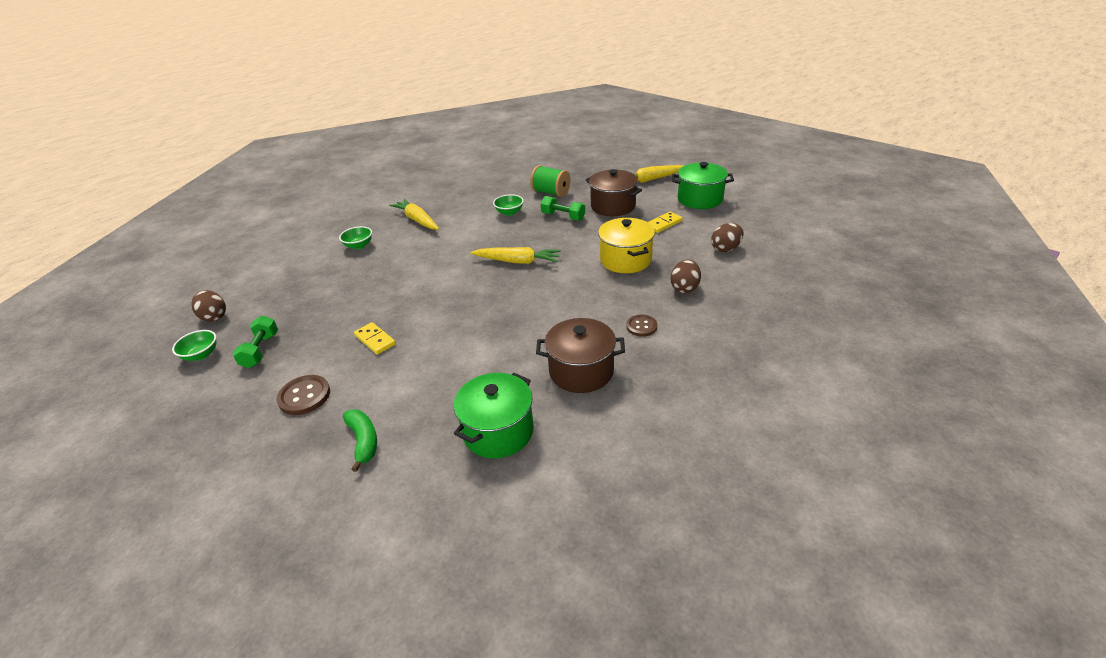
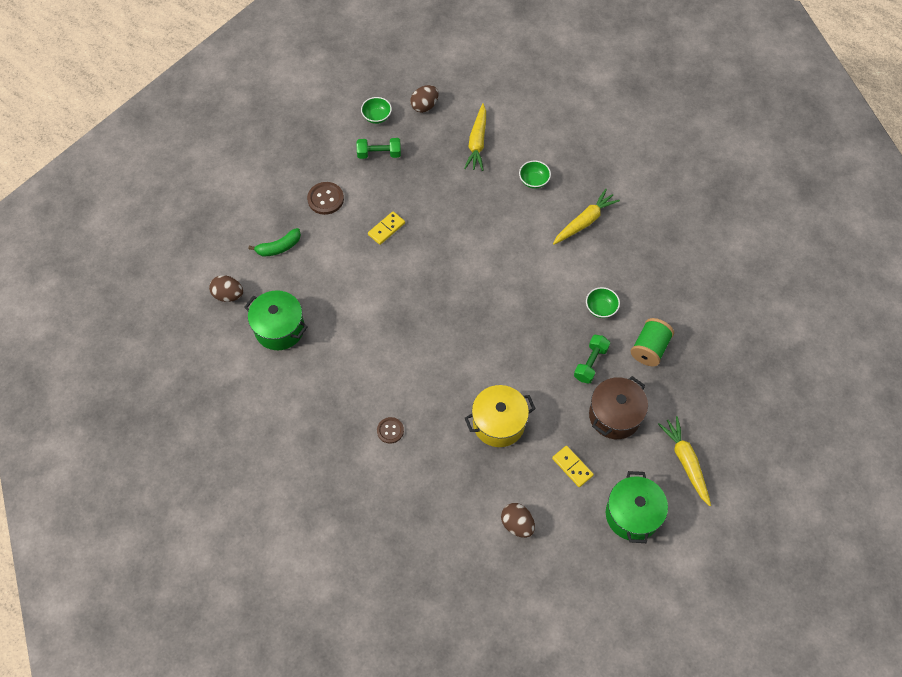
camera: 85 degrees right, 25 degrees up
(517, 261) = (499, 324): yellow carrot -> yellow carrot (477, 142)
(581, 371) = (337, 382): brown pot -> none
(684, 288) = (447, 473): brown egg -> brown egg (228, 295)

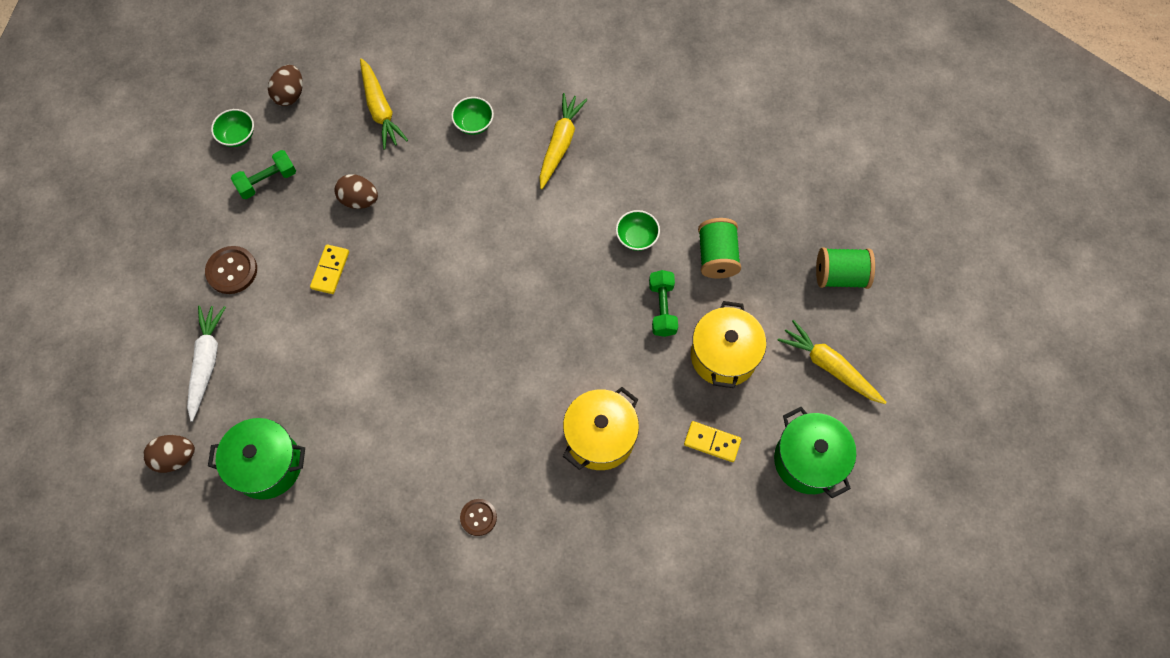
camera: 30 degrees left, 5 degrees up
(279, 247) = (207, 362): green banana -> white carrot
(517, 524) = (690, 546): brown egg -> brown egg (359, 200)
(614, 415) = (723, 355): brown pot -> yellow pot
(731, 406) = (840, 276): none -> green spool

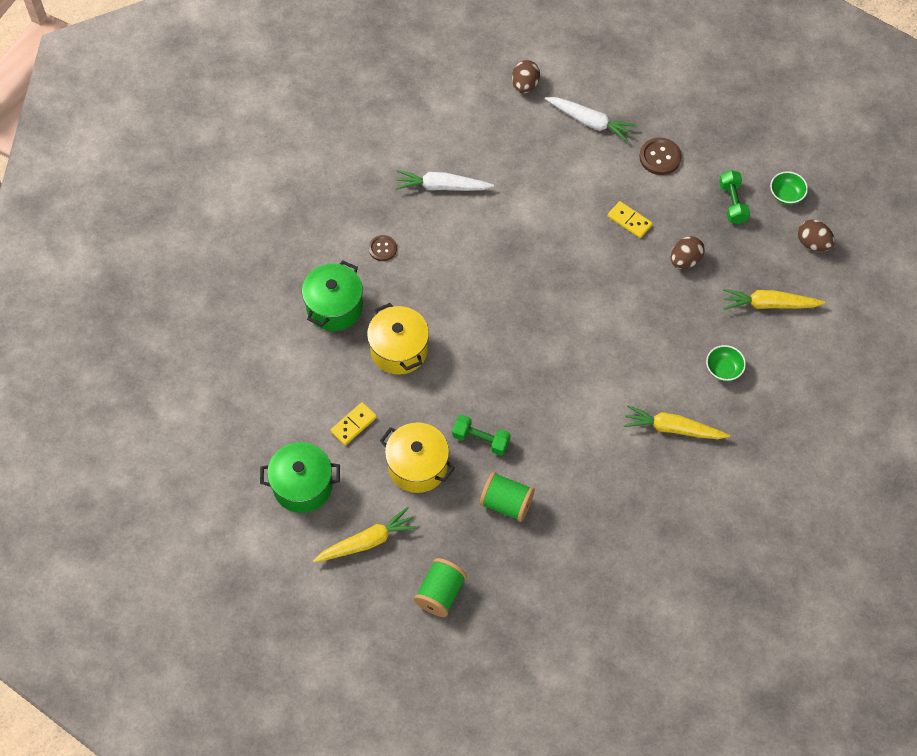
camera: 115 degrees right, 5 degrees down
(267, 465) = (490, 136): green pot -> green pot (334, 307)
(363, 489) = (442, 186): none -> white carrot
(560, 144) = (673, 428): yellow carrot -> yellow carrot turned 150 degrees clockwise
(637, 237) = (554, 449): green bowl -> none

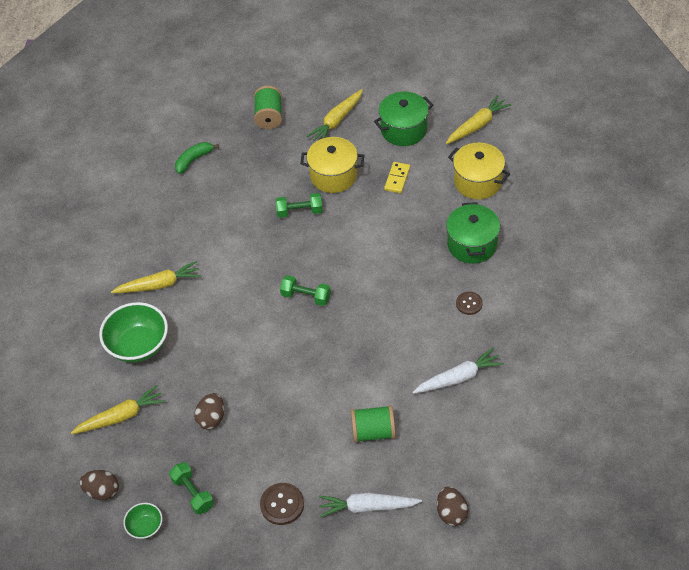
camera: 155 degrees right, 10 degrees down
(220, 446) = (477, 125): none -> yellow carrot
(399, 350) = (401, 239): yellow pot -> yellow pot (478, 182)
(506, 503) = (256, 183): green spool -> green spool (373, 432)
(531, 336) = (306, 296): none -> green dumbbell
(560, 577) = (194, 160): none -> green banana
(629, 221) = (278, 429): yellow domino -> none
(723, 369) = (138, 345): green bowl -> green bowl, size x1.91

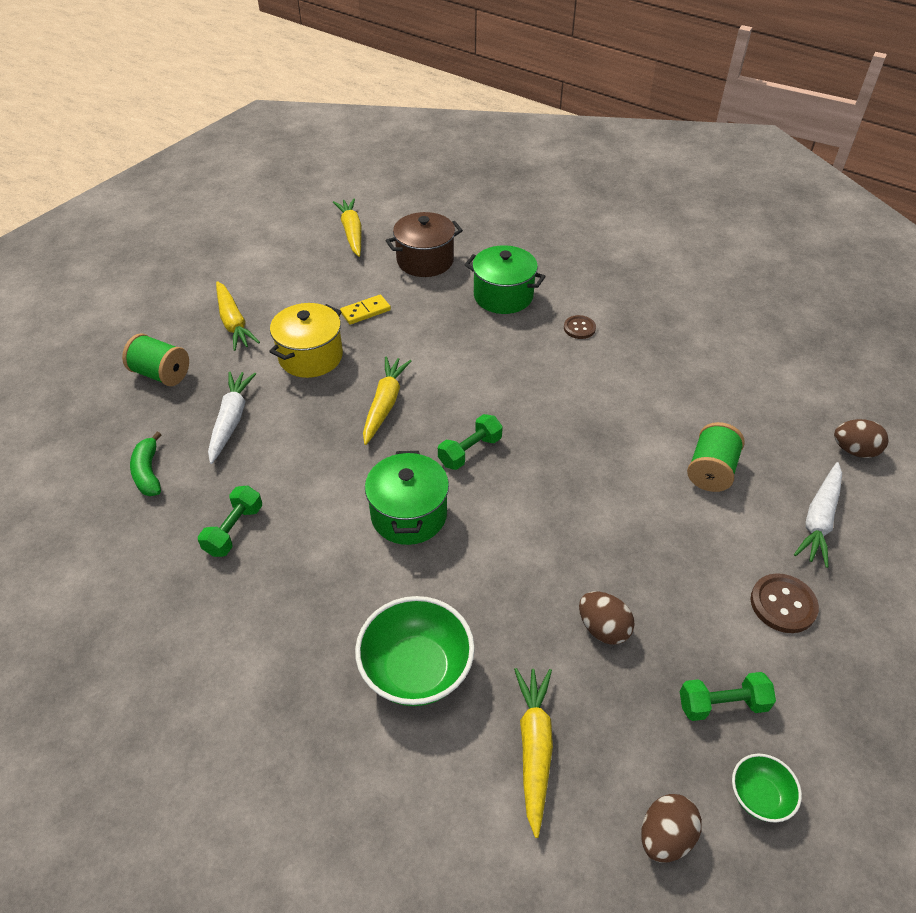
camera: 65 degrees left, 5 degrees down
(159, 284) = (326, 598): yellow carrot -> yellow carrot (385, 404)
(299, 211) = (335, 405): green dumbbell -> green dumbbell (234, 530)
(397, 179) = (365, 311): yellow domino -> yellow domino turned 75 degrees counterclockwise
(403, 130) = (303, 281): green pot -> green pot (409, 515)
(458, 378) = (673, 374): white carrot -> white carrot (231, 420)
(478, 182) = (425, 261): yellow pot -> brown pot

